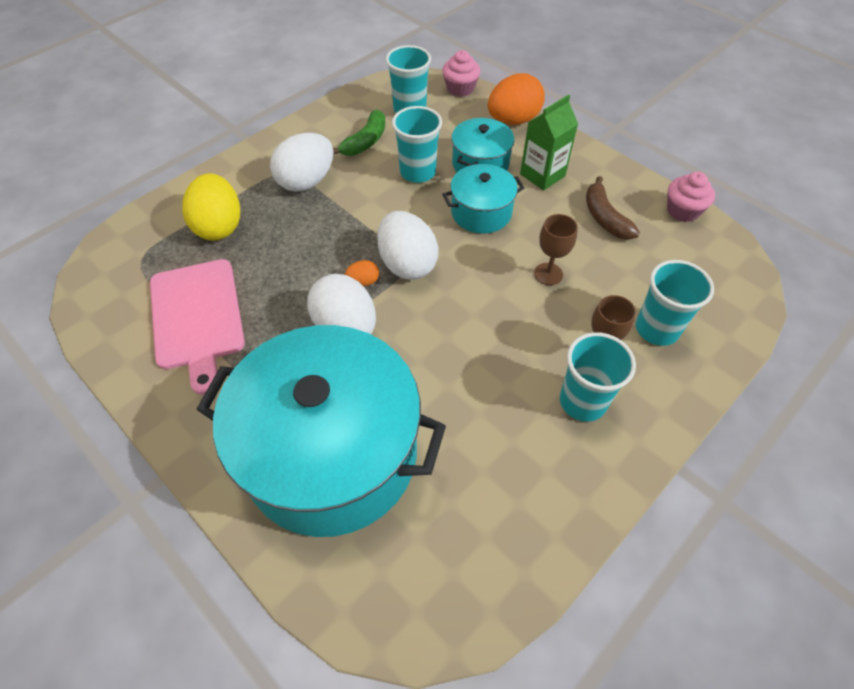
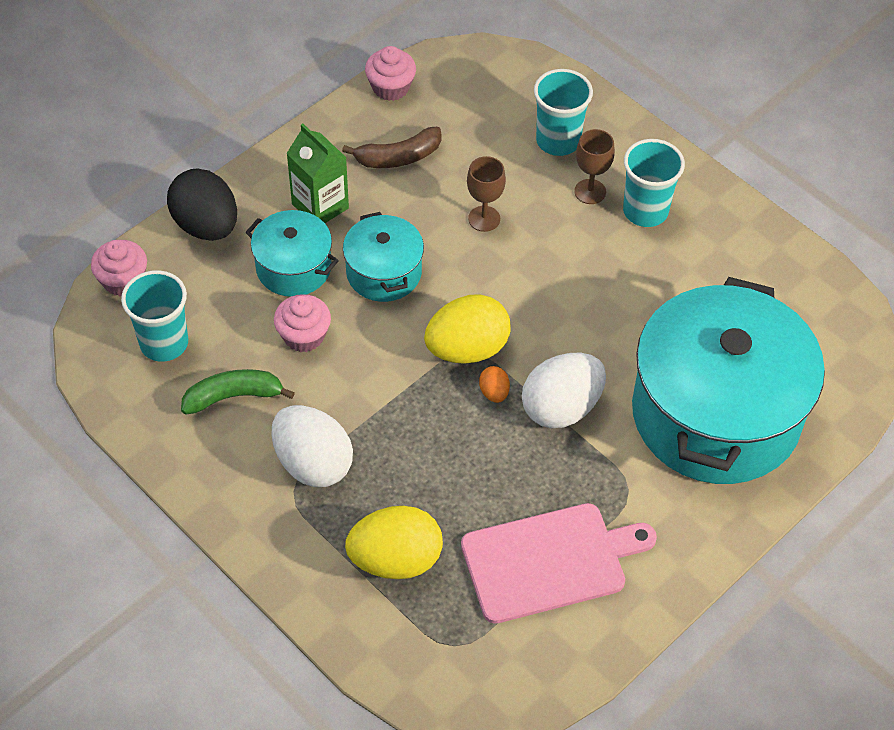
camera: 90 degrees left, 0 degrees up
(365, 142) = (233, 396): green banana -> green banana turned 45 degrees counterclockwise
(407, 264) = (467, 349): white egg -> yellow egg
(417, 172) = (304, 336): turquoise cup -> pink cupcake
(513, 120) = (206, 225): orange egg -> black egg

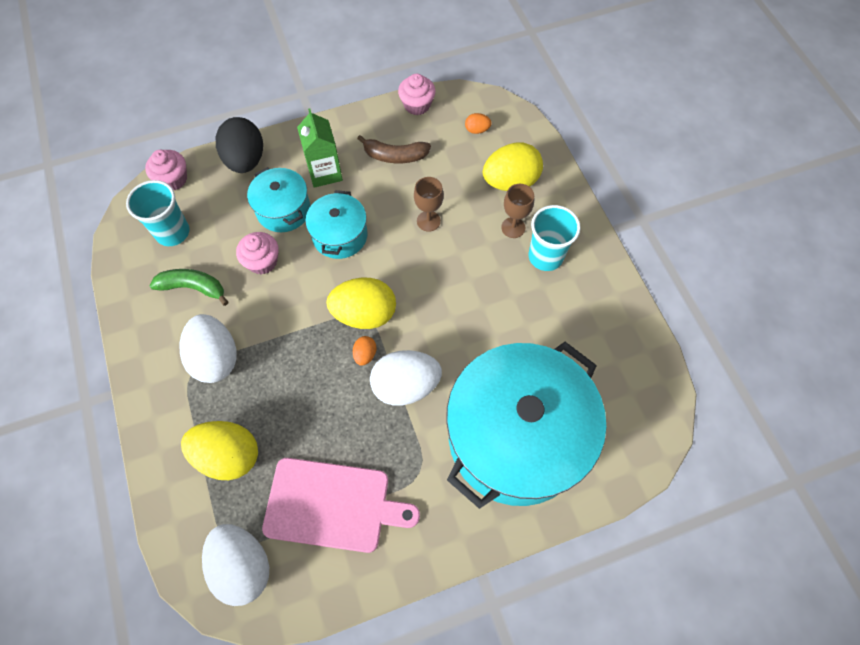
camera: 25 degrees right, 10 degrees up
(483, 93) = (477, 130): none -> orange egg
(483, 663) = (242, 566): none -> white egg
(558, 141) = (510, 182): turquoise cup -> yellow egg

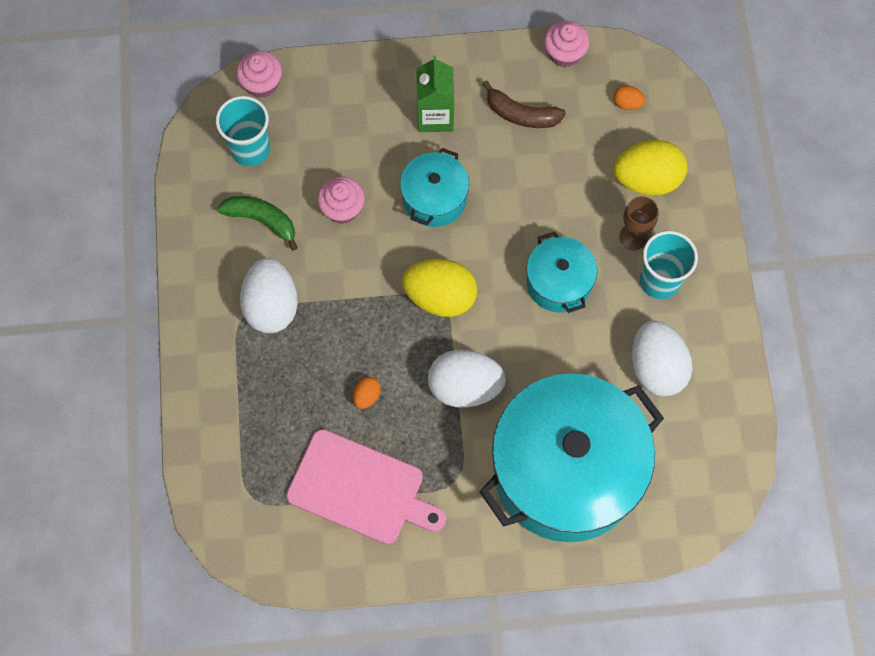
camera: 15 degrees right, 5 degrees up
(228, 455) = (266, 412): yellow egg -> none
(242, 566) = (260, 524): white egg -> white egg (656, 367)
(245, 160) = (348, 78): black egg -> none
(283, 210) = (378, 152): turquoise pot -> turquoise pot (558, 282)
(365, 354) = (430, 342): orange egg -> orange egg (367, 396)
(428, 221) = (539, 205): brown goblet -> none

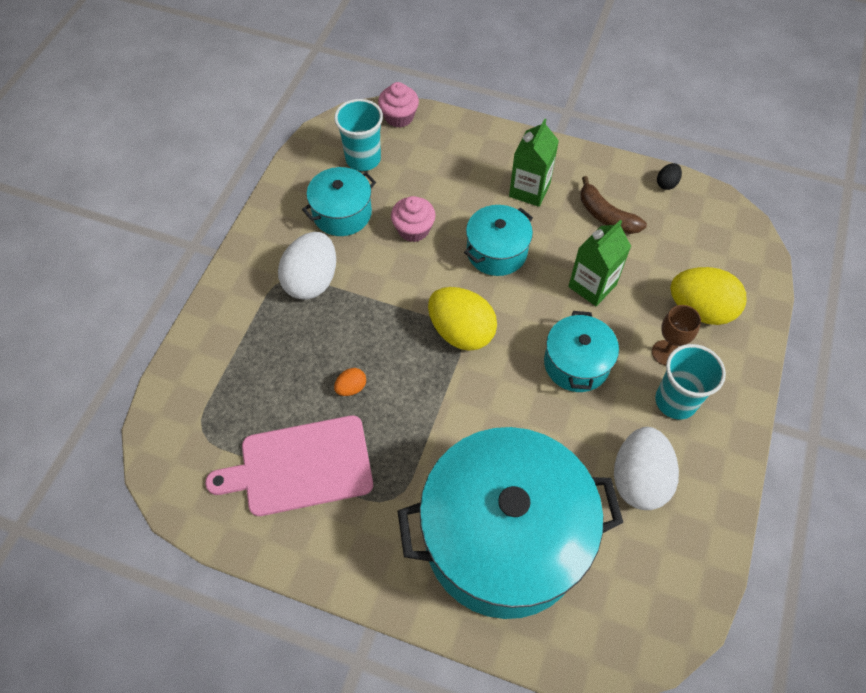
camera: 25 degrees right, 10 degrees down
(262, 220) = (342, 213): green banana -> turquoise pot
(360, 488) = (301, 466): pink cutting board -> pink cutting board turned 120 degrees clockwise
(465, 387) = (444, 418): white egg -> none
(540, 197) = (592, 286): none -> green carton
(564, 53) = (666, 183): pink cupcake -> black egg
(627, 103) = (707, 242): orange egg -> none

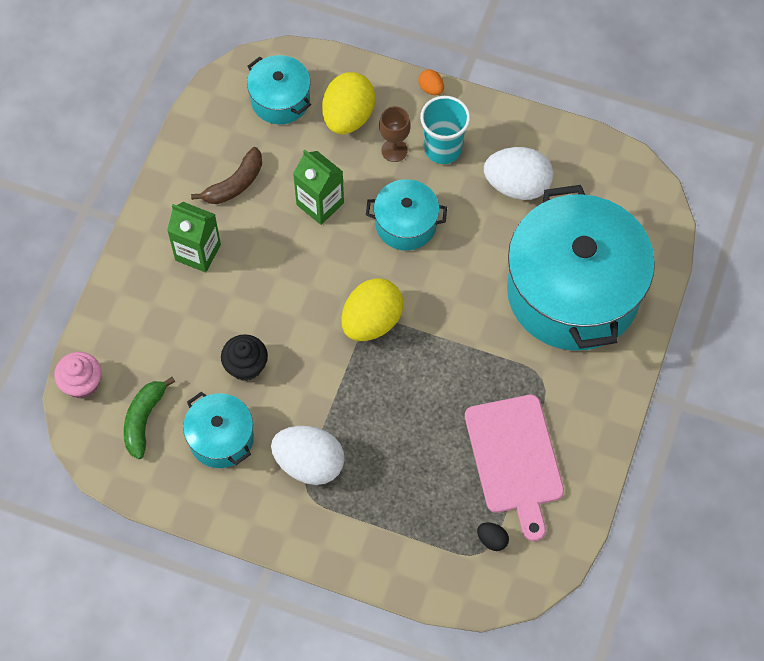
camera: 90 degrees left, 5 degrees up
(351, 388) = (433, 419): orange egg -> orange egg (431, 89)
(363, 159) = (144, 420): turquoise cup -> green banana
(413, 229) = (246, 365): pink cupcake -> black cupcake
(496, 251) = (277, 286): turquoise pot -> turquoise pot (280, 100)
(666, 183) = (195, 125): black egg -> black egg (492, 540)

